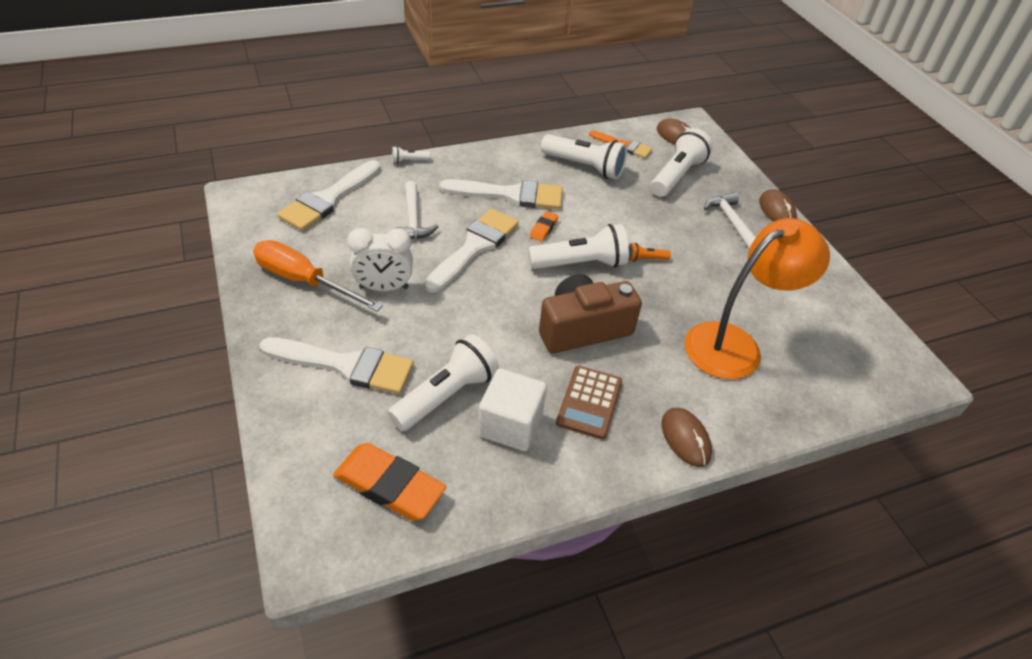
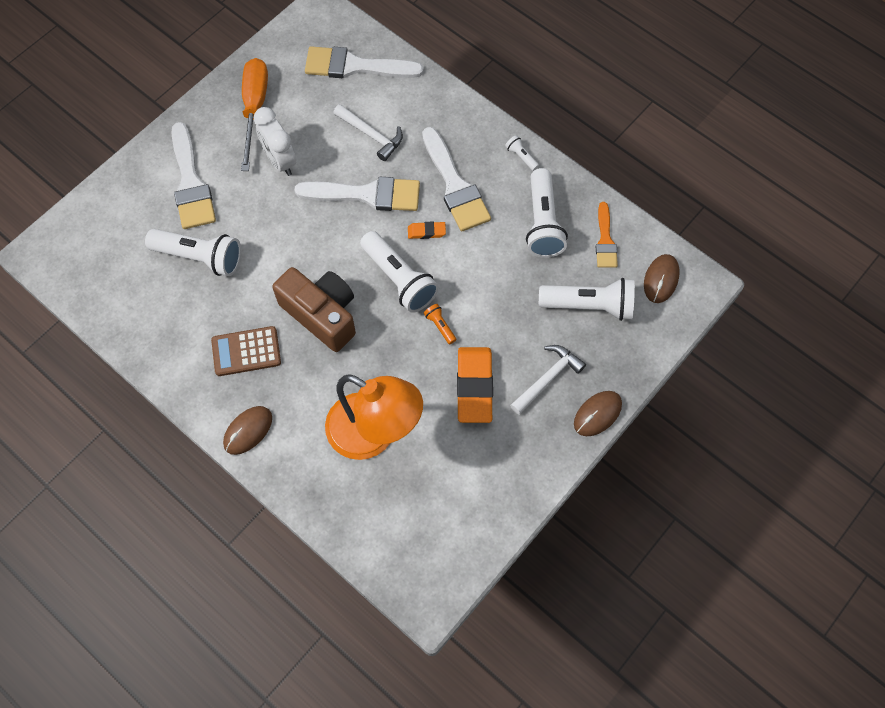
camera: 65 degrees right, 20 degrees up
(389, 486) = (108, 265): orange eraser -> orange eraser (474, 387)
(409, 161) = (446, 89): white flashlight -> white flashlight (521, 156)
(413, 219) = (371, 135): white hammer -> white hammer turned 105 degrees counterclockwise
(510, 425) = (196, 310): white cube -> none

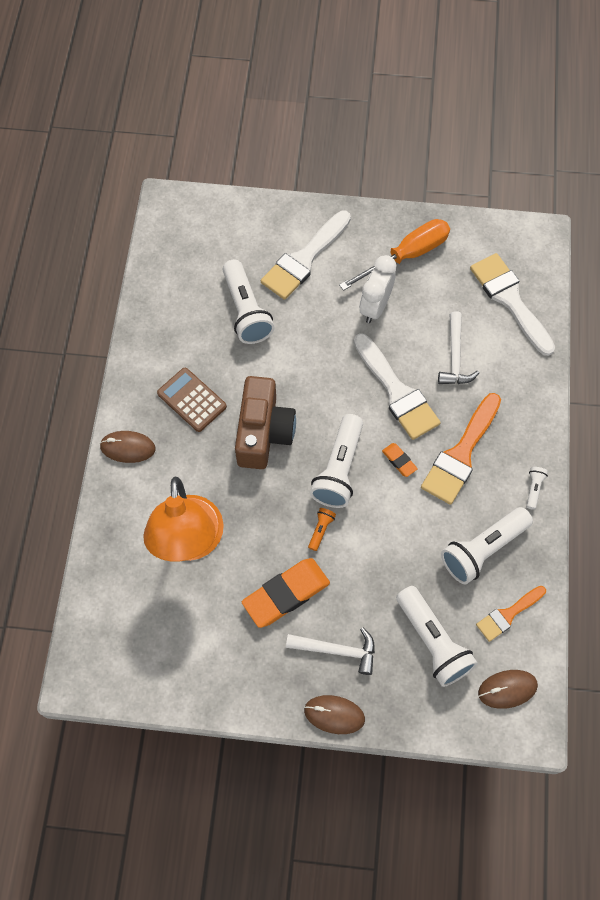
camera: 55 degrees right, 0 degrees up
(455, 186) = (461, 454): white brush -> orange brush

